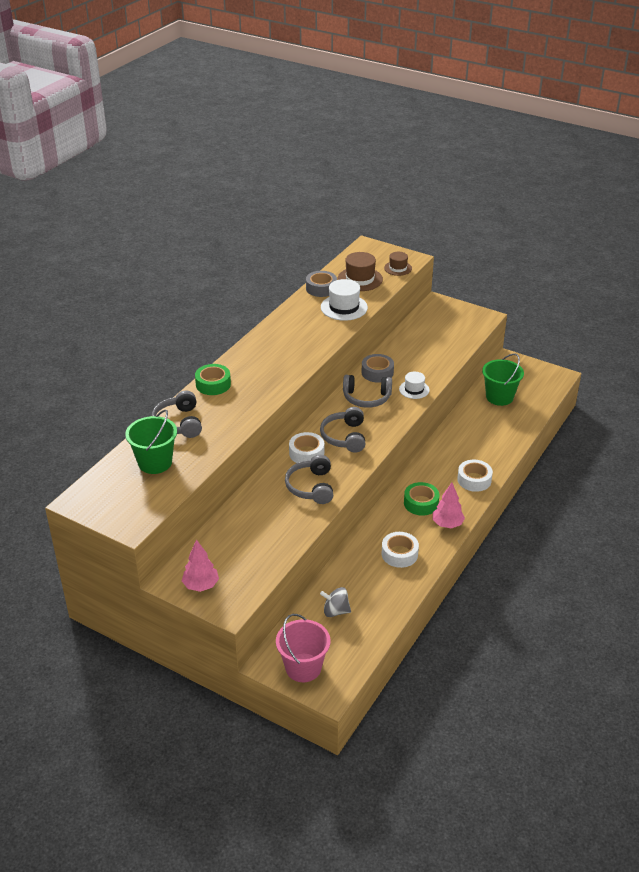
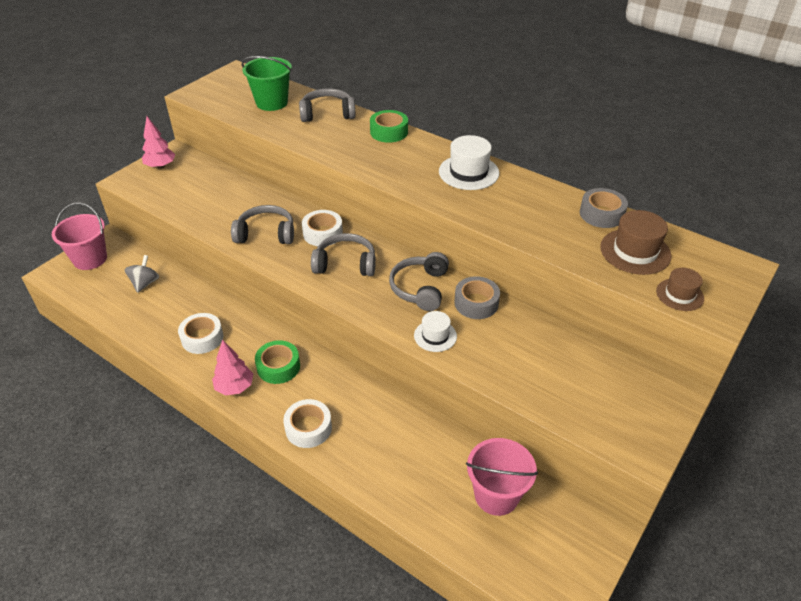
camera: 95 degrees right, 5 degrees up
(344, 307) = (553, 231): white hat -> white hat (468, 172)
(499, 397) = (496, 495): green bucket -> pink bucket

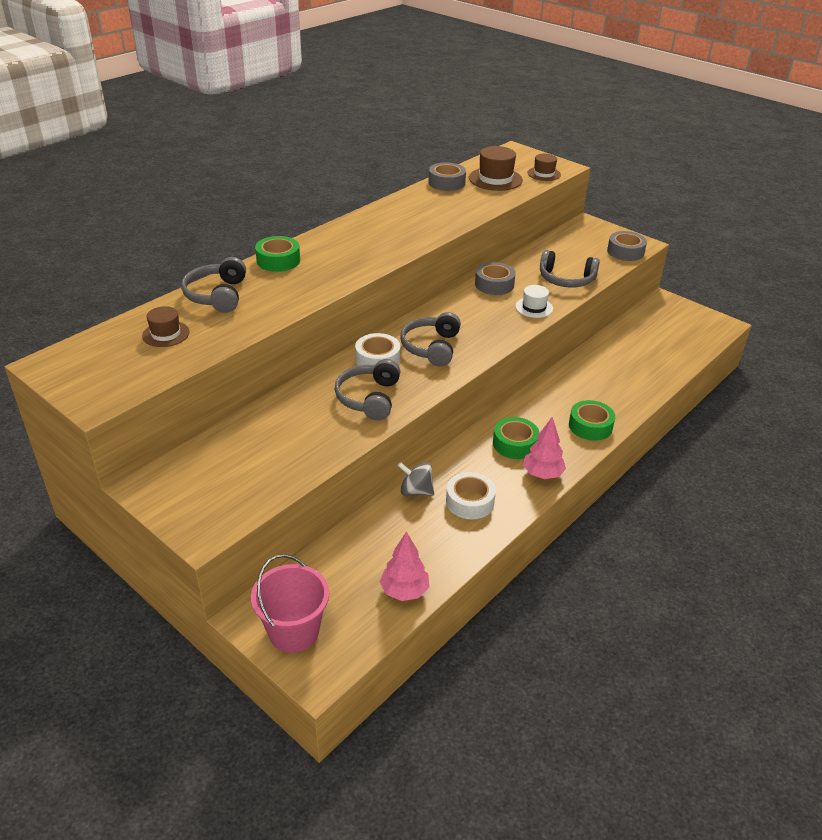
camera: 85 degrees left, 5 degrees down
(145, 283) = (363, 562): grey spinning top -> grey spinning top (416, 491)
(160, 166) = (179, 497): pink tree -> pink tree (404, 591)
(272, 102) = (166, 334): green bucket -> brown hat
(308, 428) = (590, 426): white tape -> green tape
(420, 288) = (472, 309): grey headphones -> grey headphones (566, 279)
(468, 172) = (370, 227): white hat -> none
(496, 495) = (643, 338): pink bucket -> none
(610, 432) = (625, 252): none -> grey tape

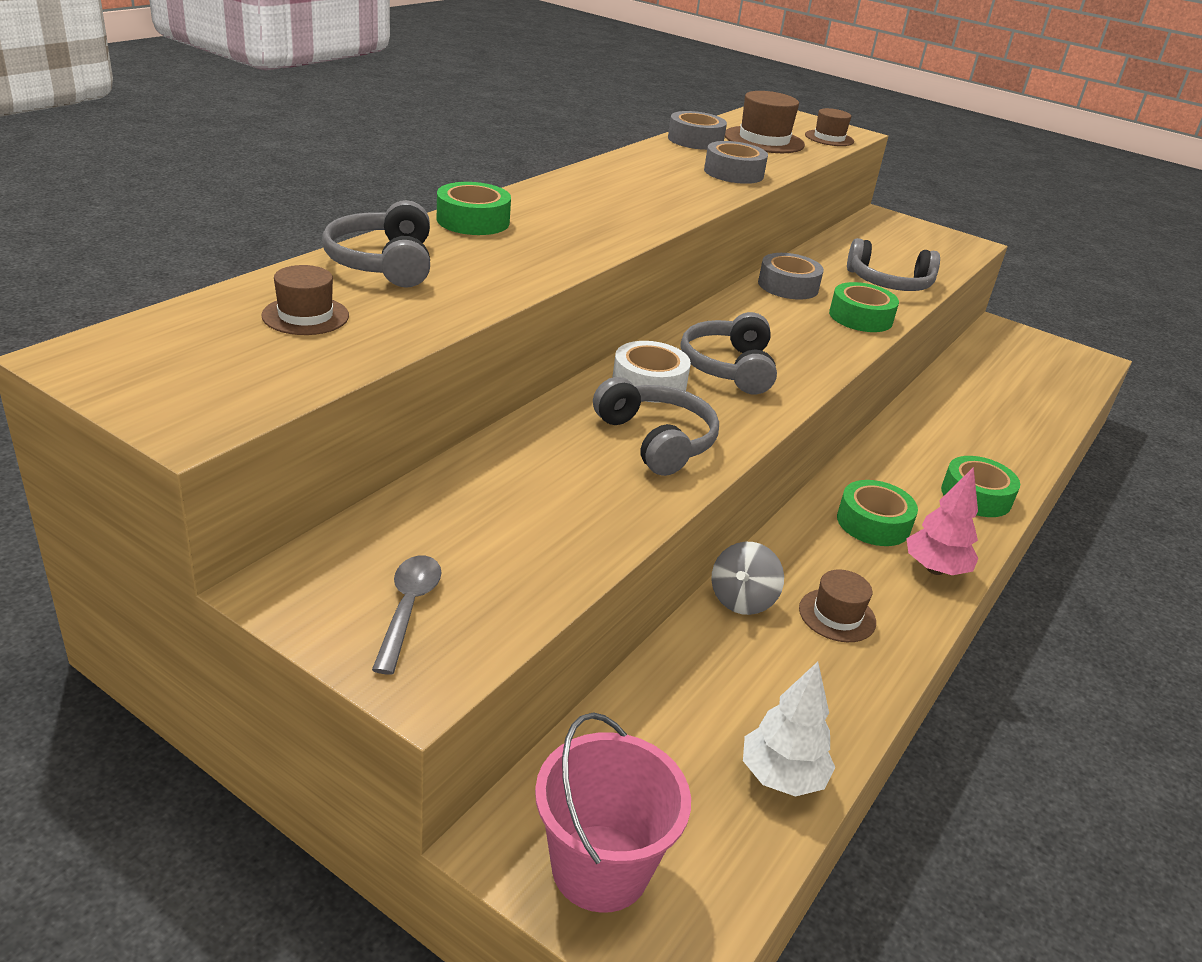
camera: 10 degrees left, 5 degrees down
(204, 497) = (408, 609): none -> grey spoon
(369, 398) = (656, 440): grey headphones -> grey headphones turned 150 degrees clockwise
(404, 591) = (781, 777): pink tree -> white tree
(416, 491) = (742, 600): grey spinning top -> grey spinning top turned 75 degrees counterclockwise
(469, 501) = (837, 615): white tape -> brown hat
(534, 307) = (860, 317): white hat -> green tape
(625, 252) = (954, 252): grey tape -> grey tape (733, 173)

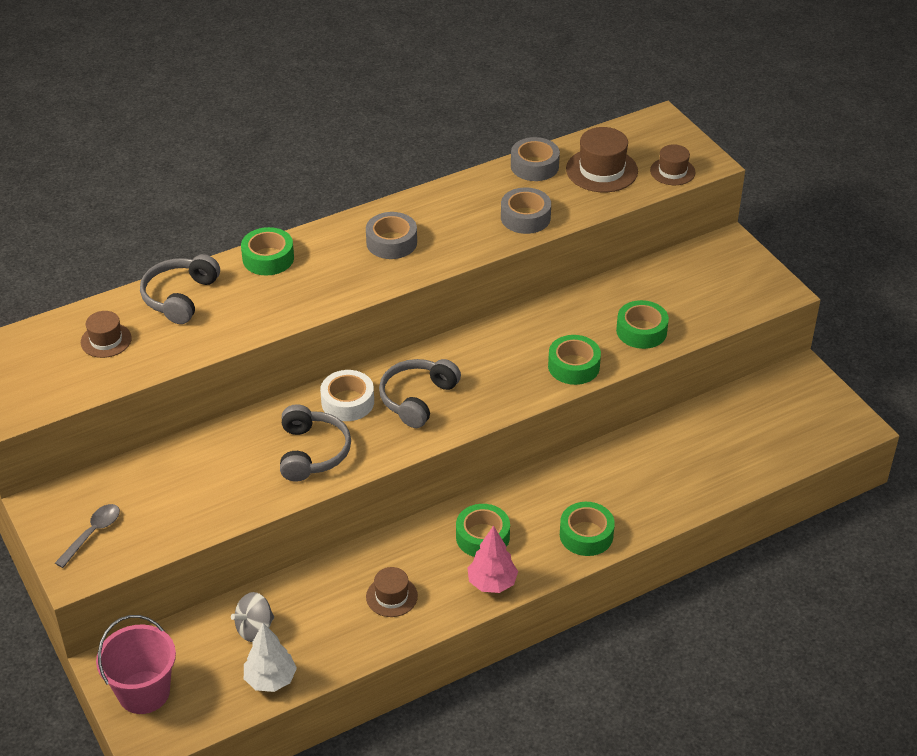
camera: 30 degrees right, 10 degrees up
(742, 600) = (340, 569): grey spinning top -> grey spinning top (255, 629)
(788, 286) = (545, 321): grey tape -> grey tape (391, 242)
(889, 283) = (641, 331): grey headphones -> green tape

